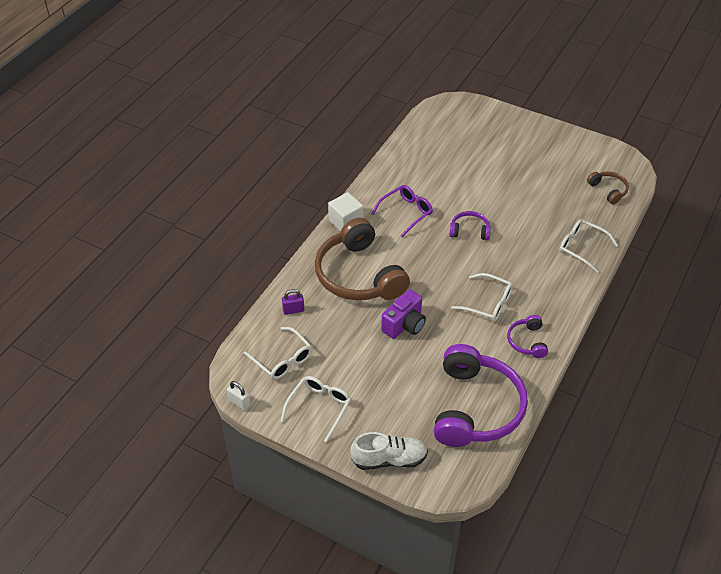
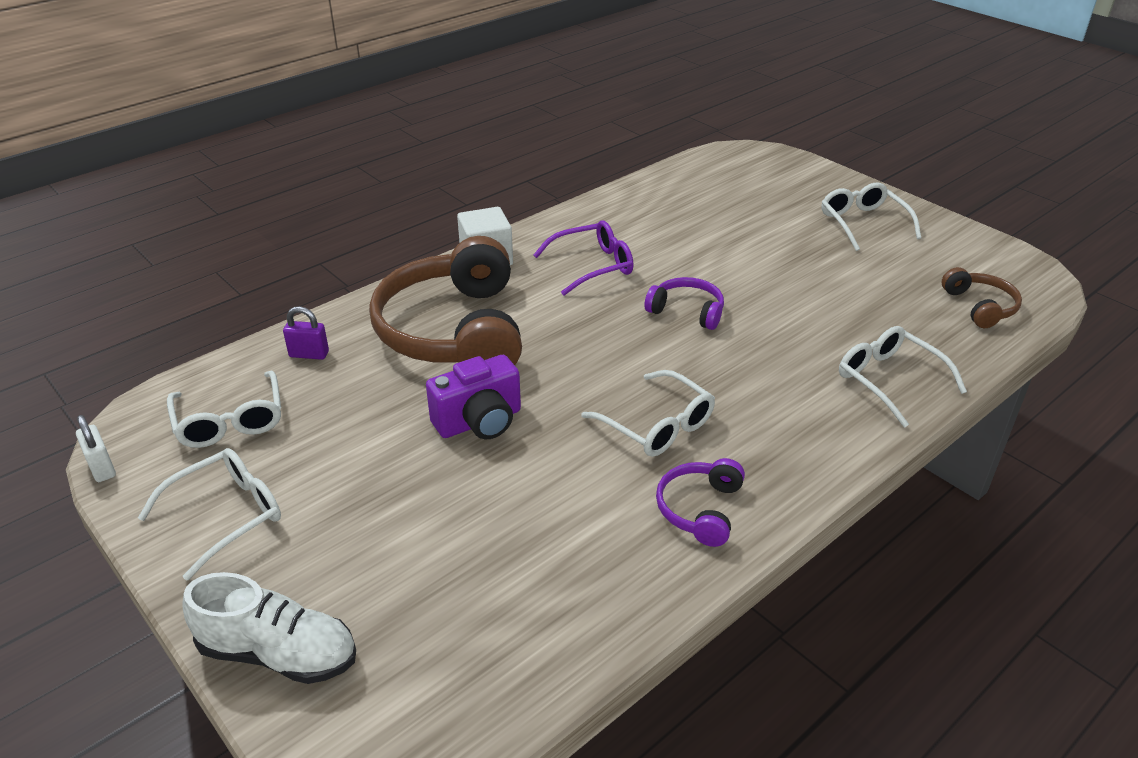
camera: 20 degrees right, 10 degrees down
(475, 407) = (521, 604): purple headphones -> none
(533, 146) = (863, 223): none -> white glasses

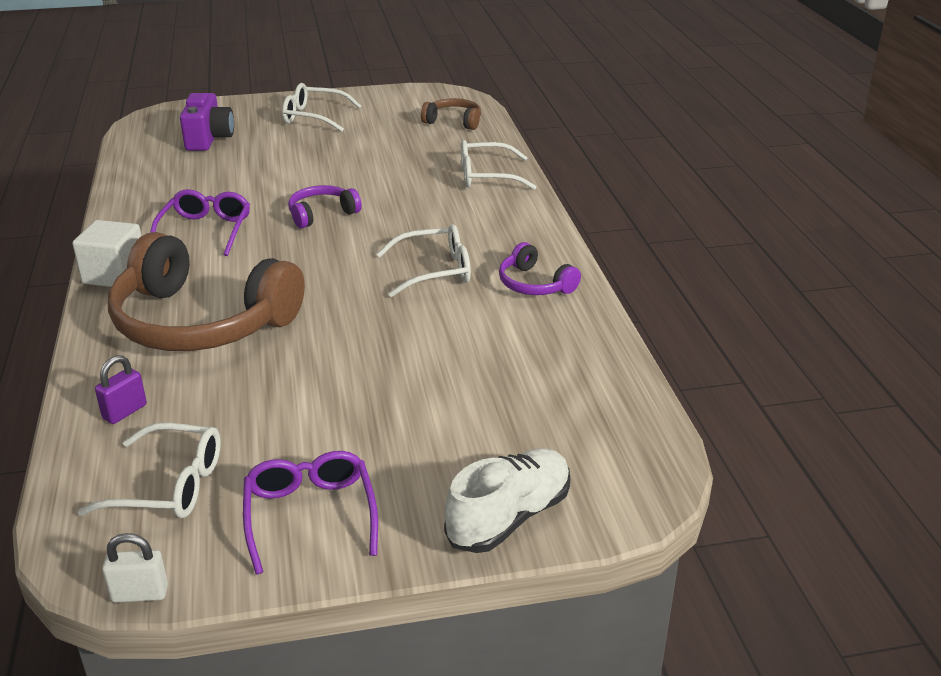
camera: 60 degrees left, 5 degrees down
(225, 516) = (310, 516): white glasses -> purple glasses
(479, 422) = (340, 344): purple camera -> purple camera (209, 139)

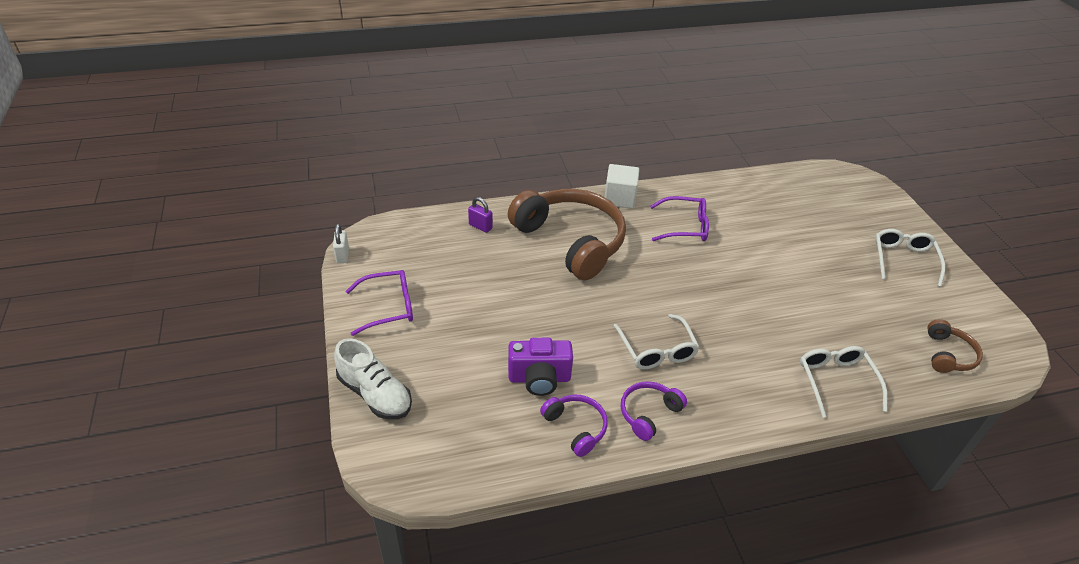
camera: 85 degrees right, 10 degrees up
(168, 485) = (418, 252): white glasses -> none
(201, 322) = (571, 241): brown headphones -> brown headphones turned 120 degrees clockwise
(209, 139) = (828, 208): purple camera -> purple camera (539, 378)
(322, 214) = (727, 281): purple headphones -> purple headphones (576, 427)

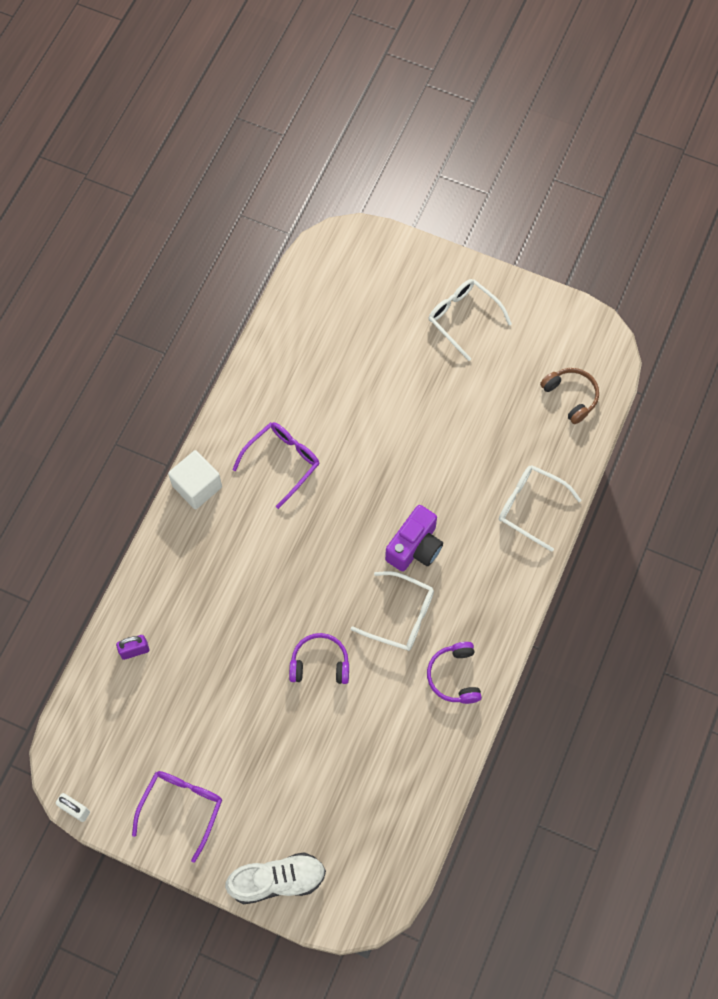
camera: 50 degrees left, 25 degrees up
(539, 378) = (359, 734): purple camera -> purple camera (415, 547)
(571, 241) = (221, 581): brown headphones -> none
(576, 427) = (426, 742): purple headphones -> purple headphones (320, 663)

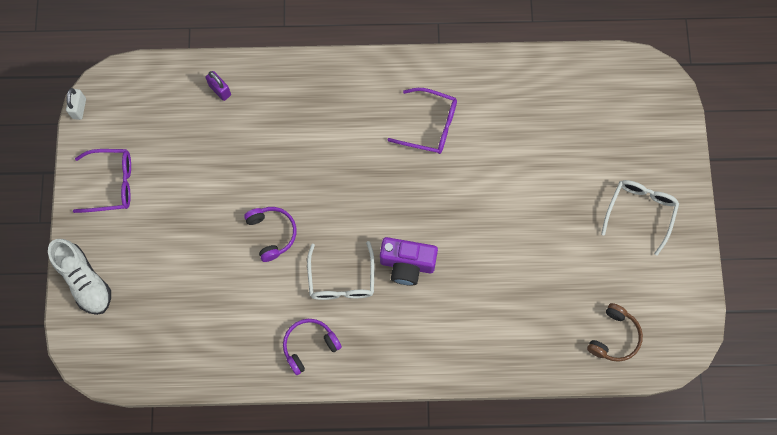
camera: 65 degrees right, 5 degrees up
(197, 486) = (376, 71): white cube -> none
(531, 507) = (491, 346): white glasses -> none

